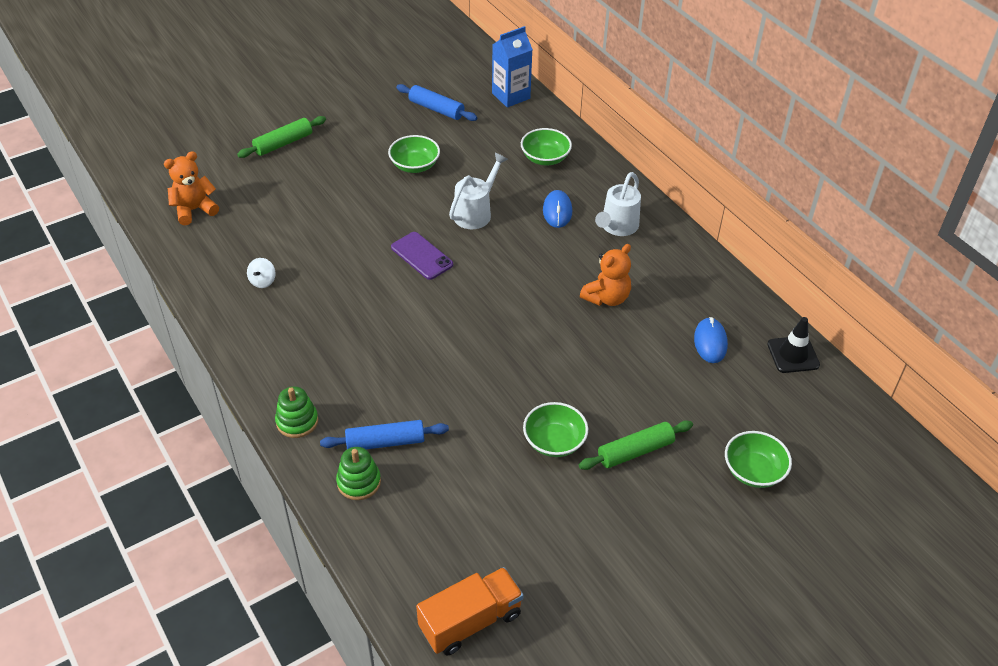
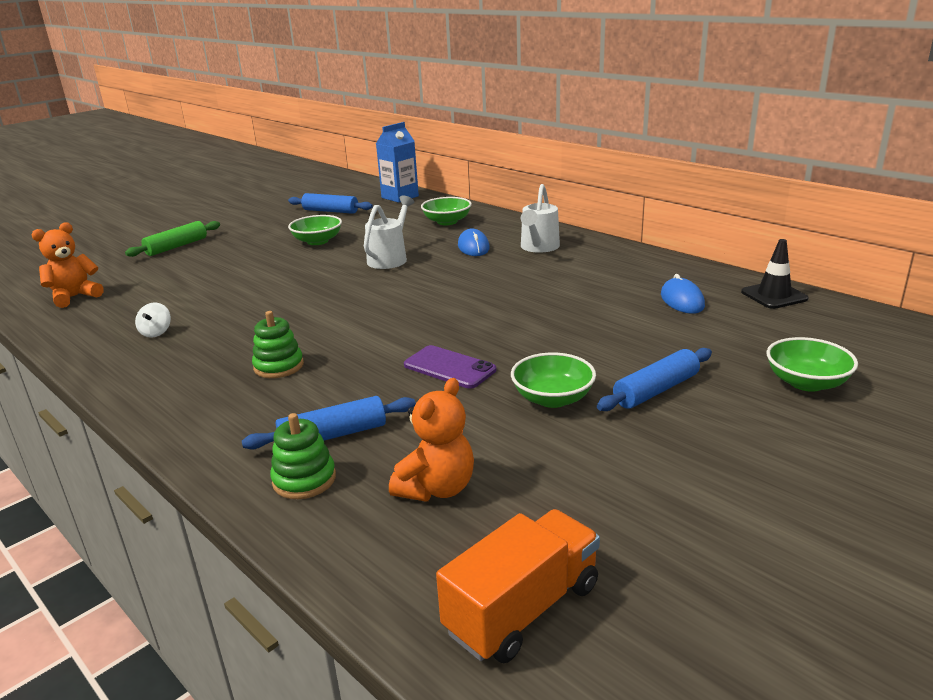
camera: 10 degrees left, 20 degrees down
(297, 421) = (208, 436): green stacking toy -> green stacking toy (279, 366)
(422, 256) = (340, 291): purple phone -> purple phone (449, 367)
(606, 298) = (553, 289): orange teddy bear -> orange teddy bear (437, 488)
(635, 451) = (656, 390): green rolling pin -> blue rolling pin

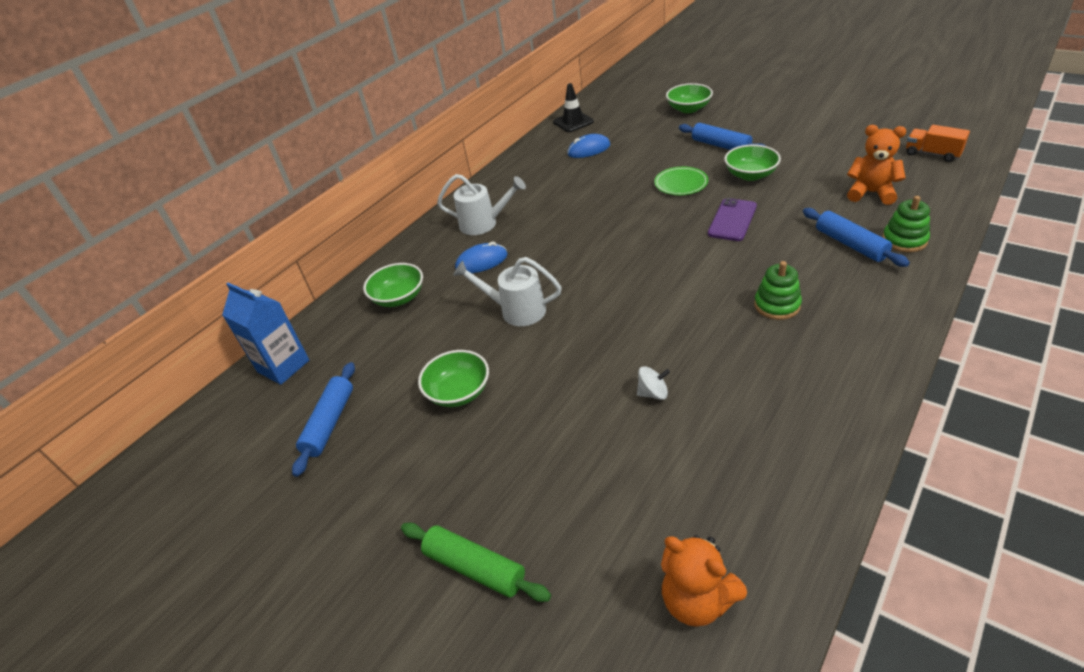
camera: 95 degrees left, 15 degrees up
(156, 332) = (757, 429): white spinning top -> white spinning top (653, 393)
(522, 609) = (932, 154): orange truck -> orange truck, size x0.67
(557, 347) = (681, 184): none -> green plate

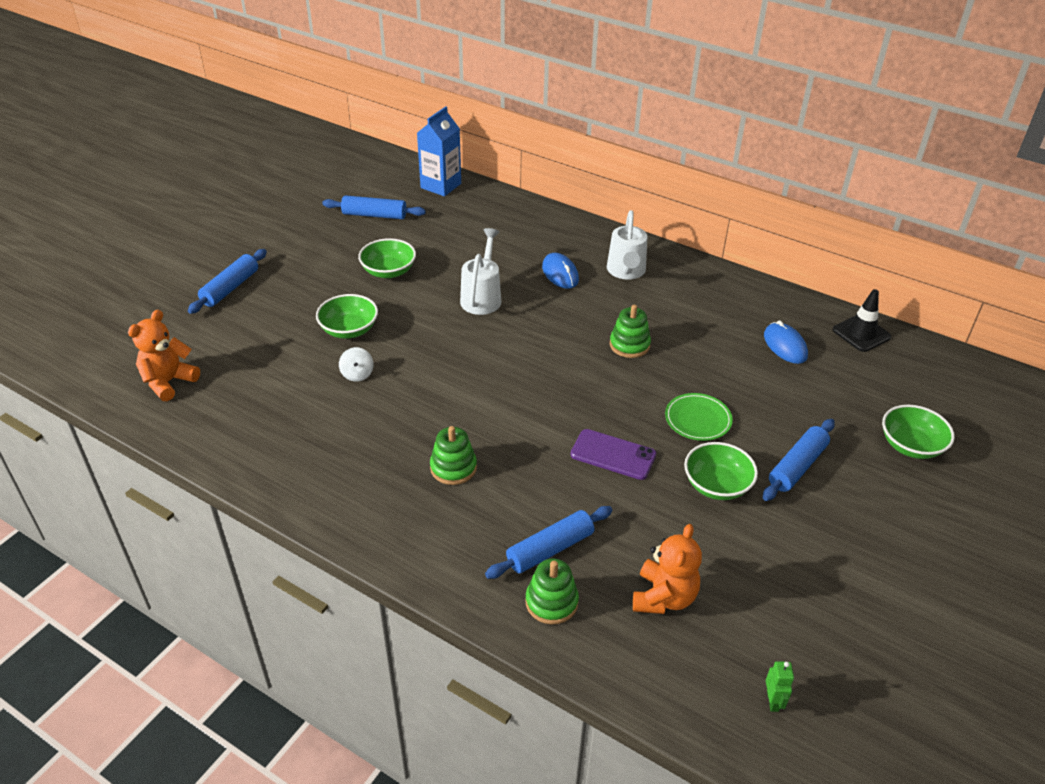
camera: 80 degrees right, 0 degrees up
(399, 298) = (514, 231): green bowl -> green bowl (349, 329)
(475, 567) = (230, 288): green rolling pin -> blue rolling pin
(591, 218) = (629, 345): none -> green stacking toy
(932, 154) = (773, 701): orange truck -> green robot

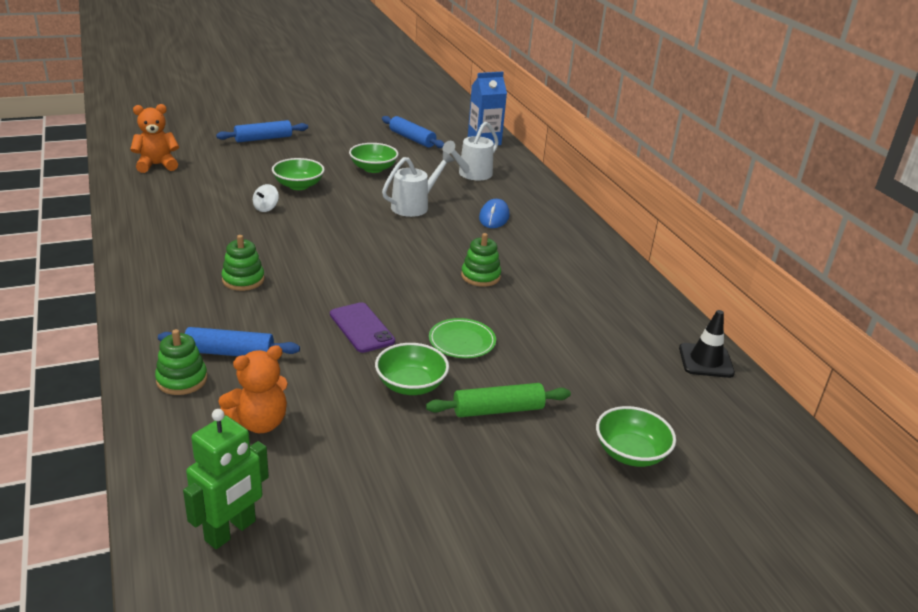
camera: 35 degrees right, 10 degrees down
(626, 272) = (549, 236): white watering can -> white watering can (471, 174)
(773, 701) = (231, 531): green robot -> green robot, size x2.10
(785, 346) = (615, 335): blue mouse -> none
(797, 466) = (498, 410): blue rolling pin -> green rolling pin

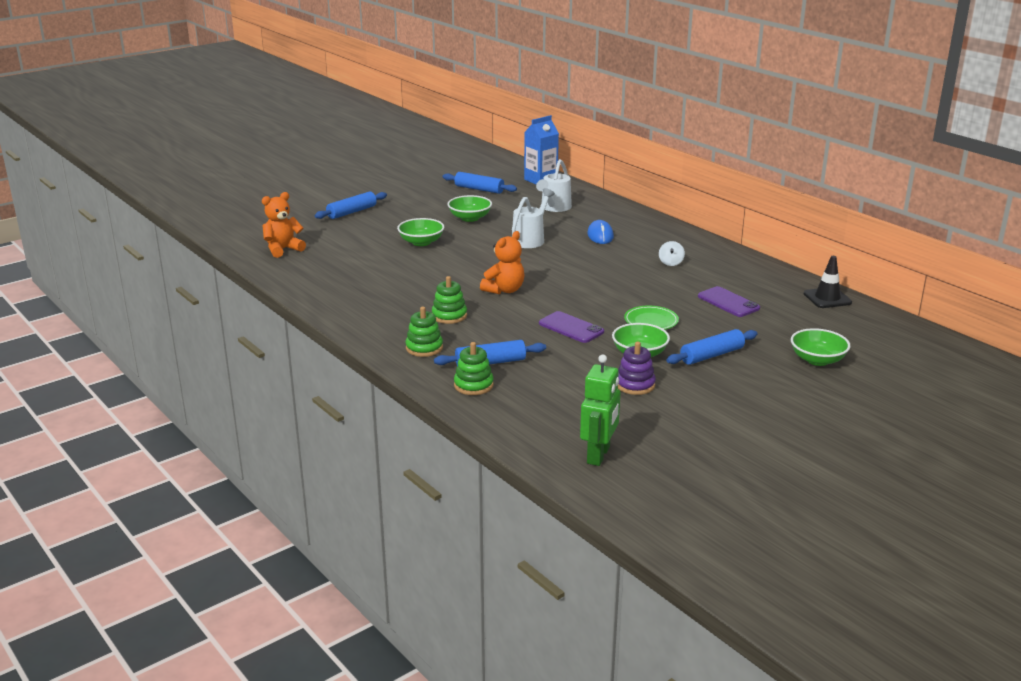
camera: 15 degrees left, 5 degrees down
(259, 423) = (556, 397): orange teddy bear -> orange teddy bear (504, 290)
(266, 208) = (412, 264): white spinning top -> white spinning top (671, 263)
(368, 430) = (635, 385): none -> purple stacking toy
(480, 276) = (627, 278): green stacking toy -> green stacking toy (424, 348)
(498, 410) = (712, 355): green rolling pin -> blue rolling pin
(575, 337) = (728, 302): none -> purple phone

